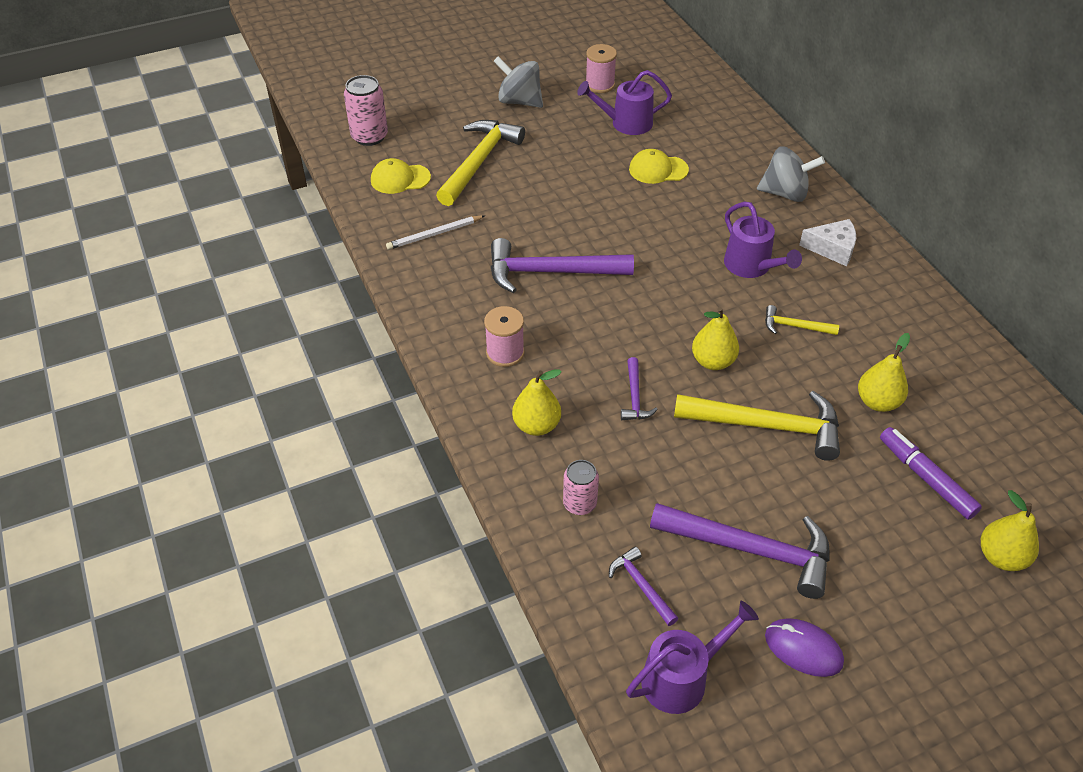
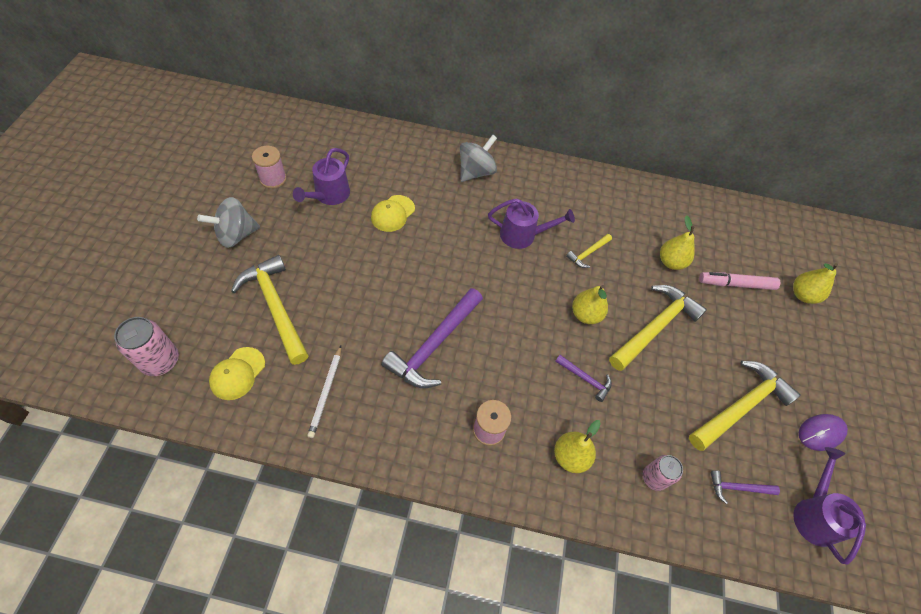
camera: 60 degrees left, 10 degrees up
(751, 550) = (741, 406): purple hammer -> yellow hammer
(832, 248) = (541, 188): white cheese -> none
(926, 478) = (736, 284): purple marker -> pink marker

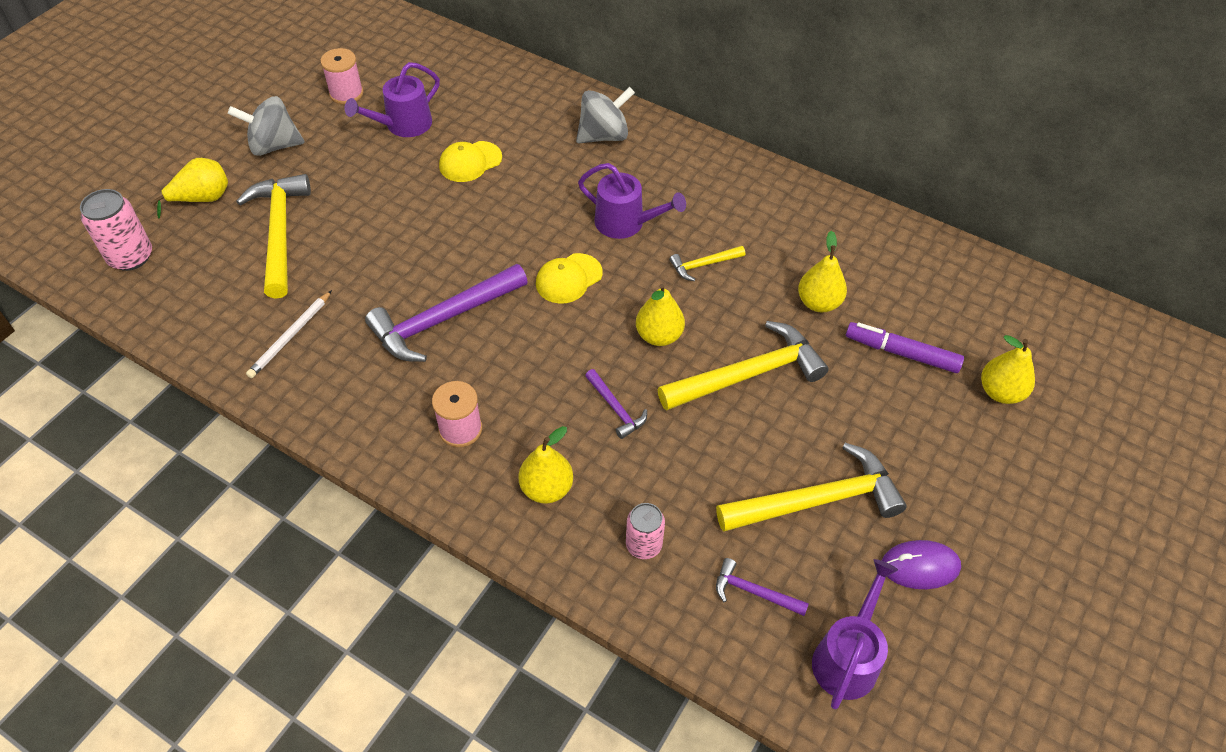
camera: 25 degrees right, 5 degrees down
(198, 294) = (202, 199): none -> yellow pear
(237, 373) = (204, 291): yellow cap -> yellow cap (568, 279)
(736, 284) = (902, 353): pink marker -> purple marker

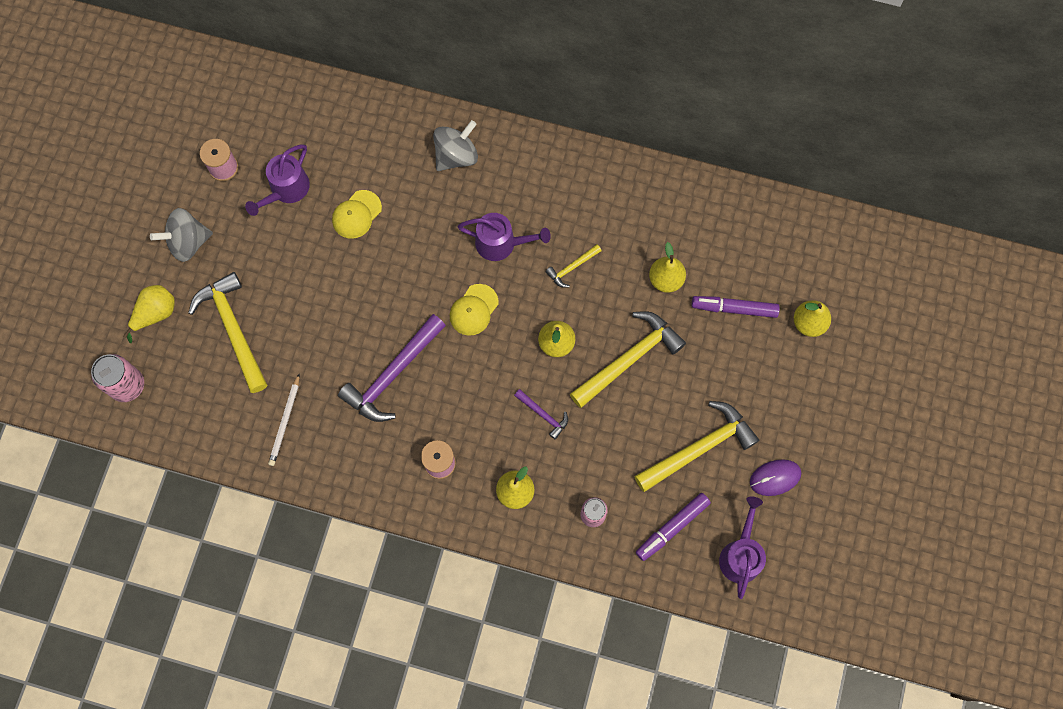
camera: 15 degrees left, 20 degrees up
(754, 592) = (672, 527): purple hammer -> purple marker

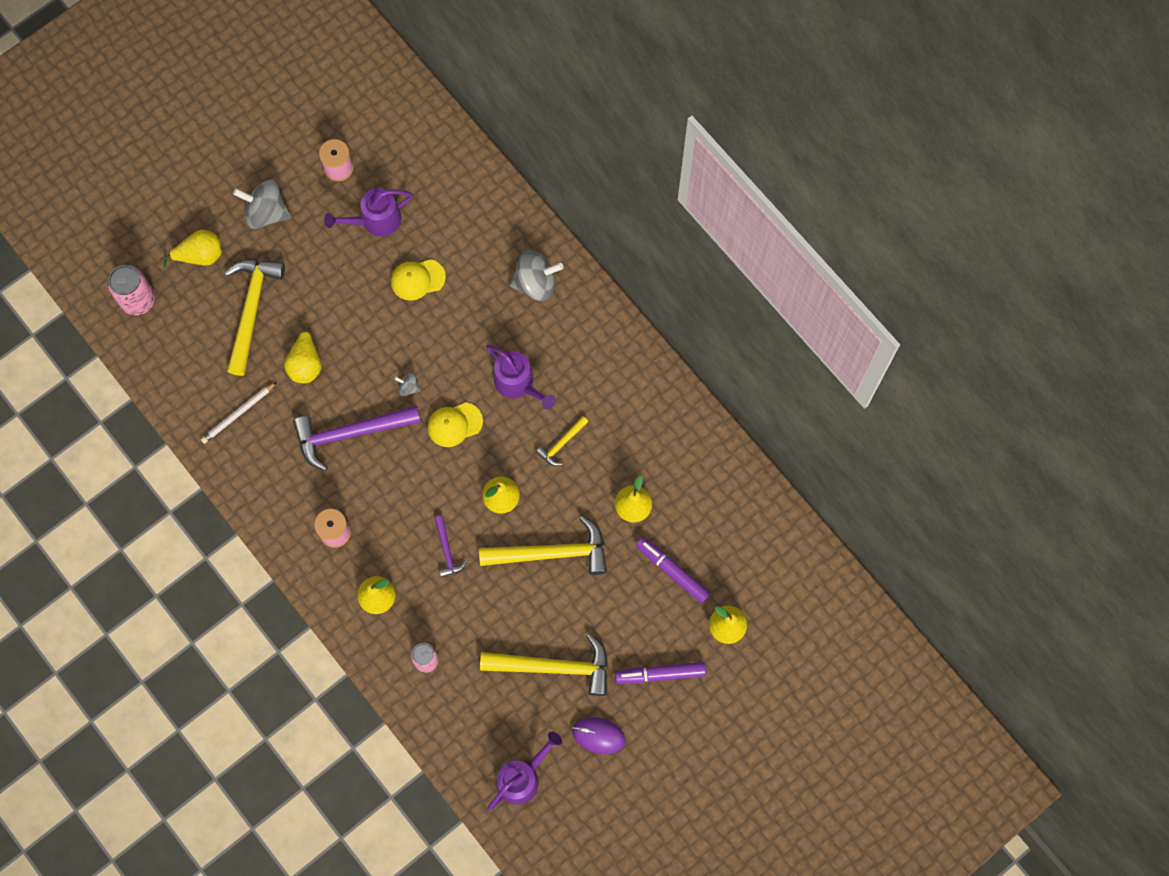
camera: 35 degrees right, 0 degrees up
(313, 343) = (306, 364): none -> yellow pear
(413, 305) = (408, 387): none -> grey spinning top
(571, 268) = (561, 444): yellow hammer -> yellow hammer turned 45 degrees counterclockwise
(672, 527) = (483, 716): purple marker -> purple marker (660, 674)

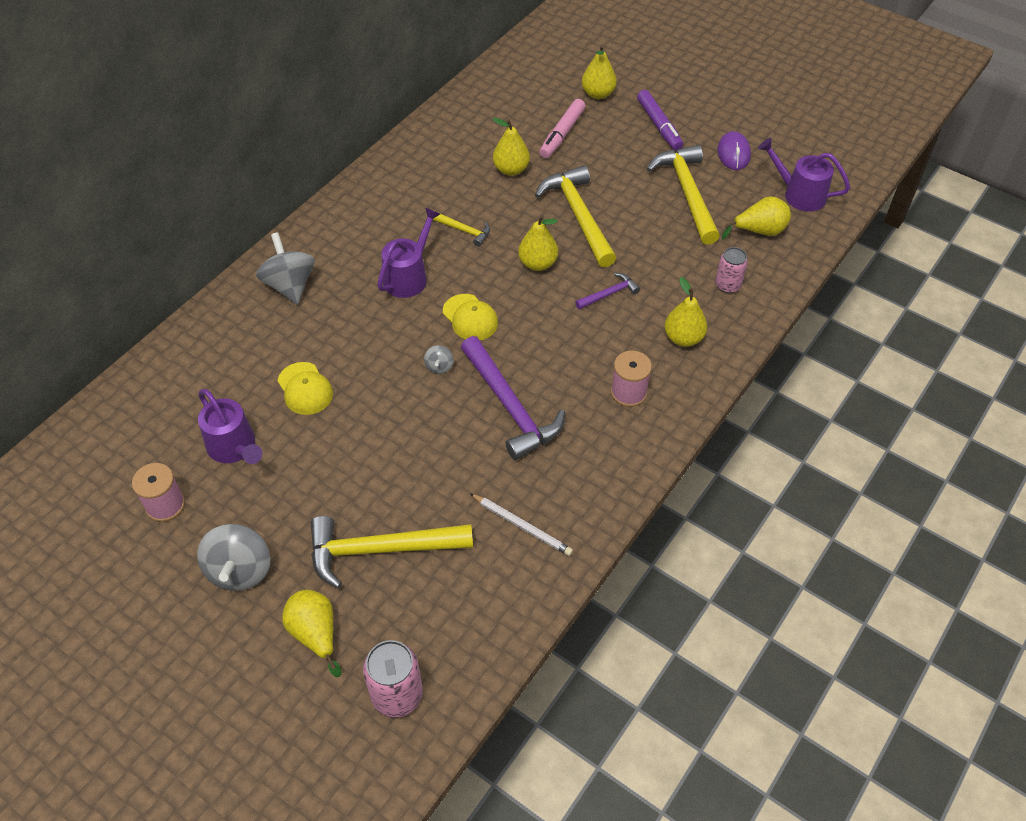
camera: 105 degrees left, 20 degrees down
(306, 364) = (437, 472): yellow pear -> yellow pear (759, 231)
(672, 572) = (562, 134): purple marker -> pink marker

